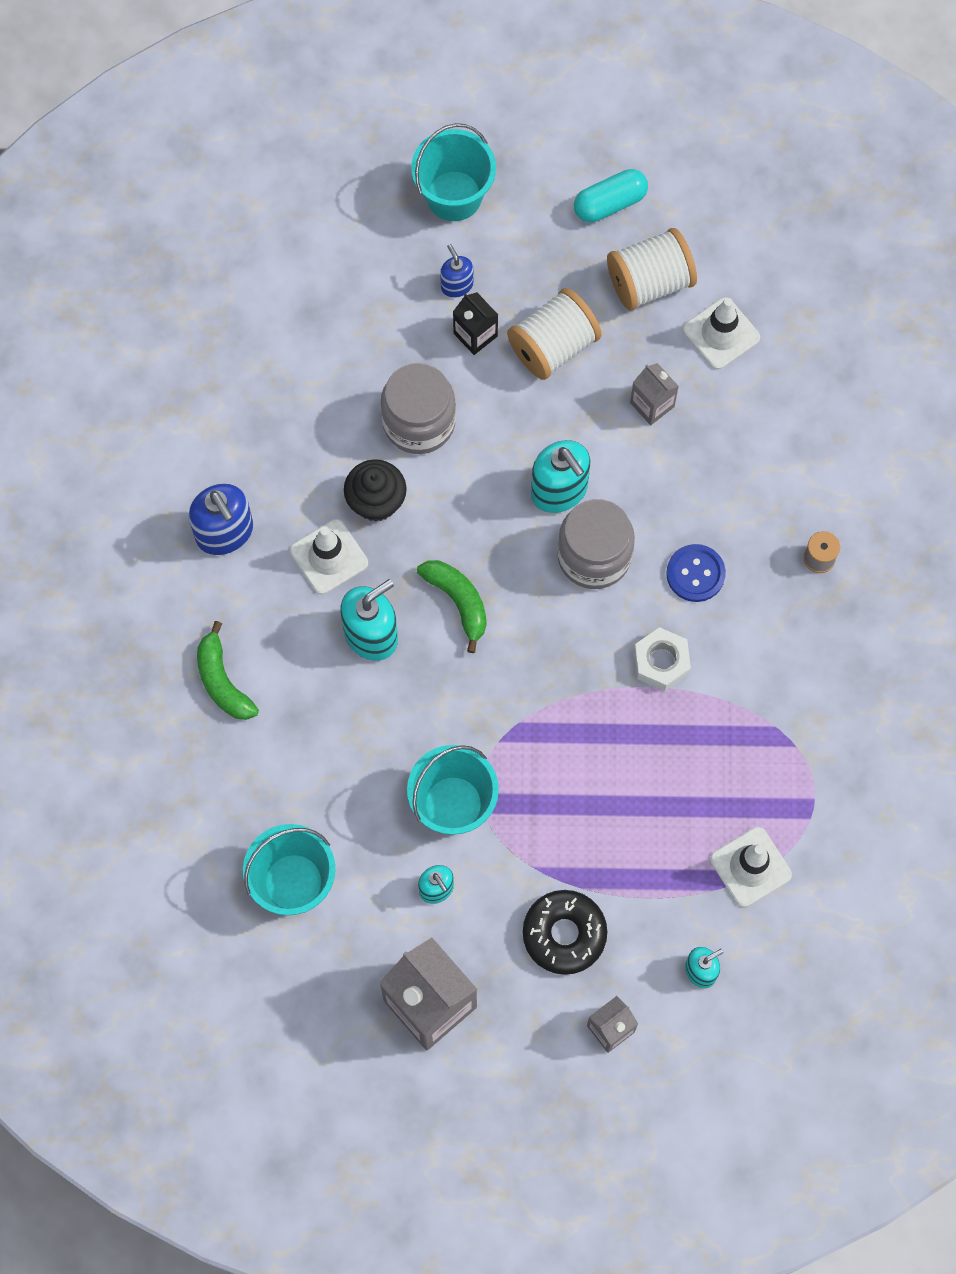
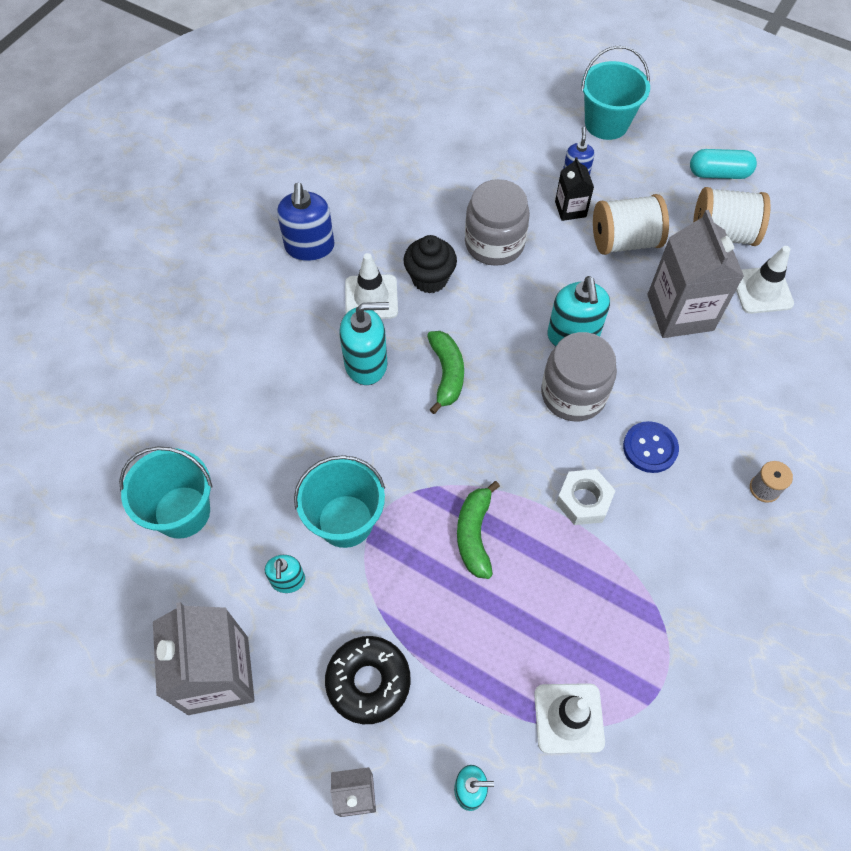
camera: 30 degrees right, 10 degrees down
(222, 681) = (237, 341): green banana -> green banana (474, 534)
(652, 404) = (680, 312): grey carton -> grey carton, size x1.94

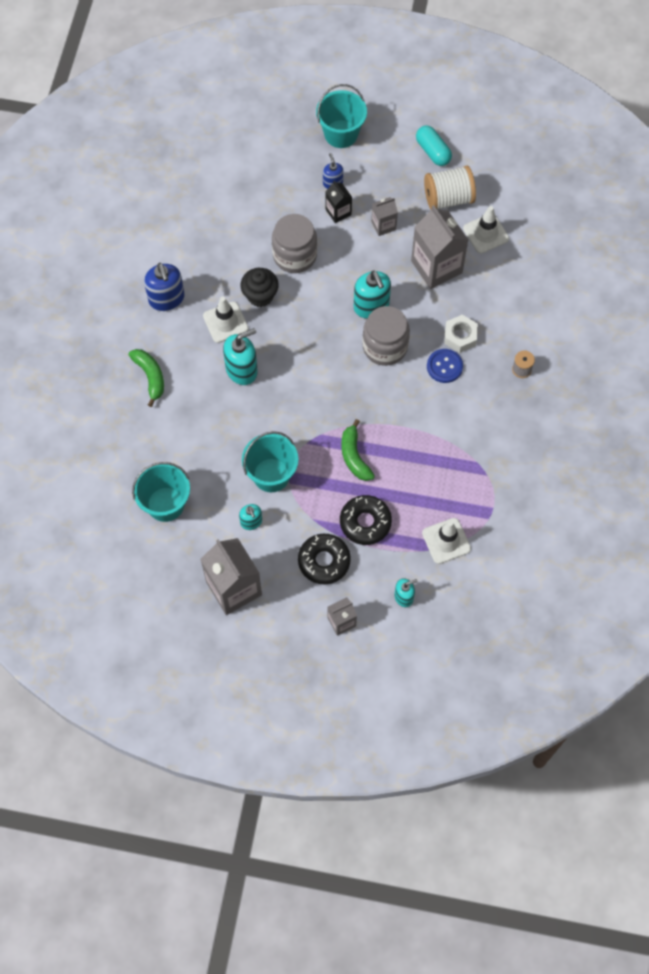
camera: 20 degrees left, 5 degrees up
(446, 374) = (297, 359): green banana -> green banana (150, 377)
(453, 642) = (365, 522): none -> black donut
(583, 501) = (414, 413): white nut -> white nut (460, 336)
(624, 241) = (383, 225): white spool -> grey carton
(719, 174) = (433, 151): turquoise capsule -> turquoise capsule turned 75 degrees clockwise

